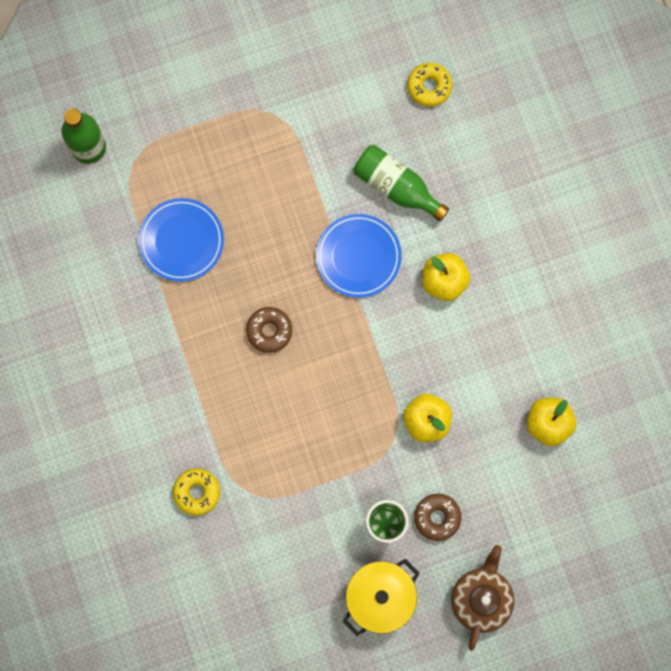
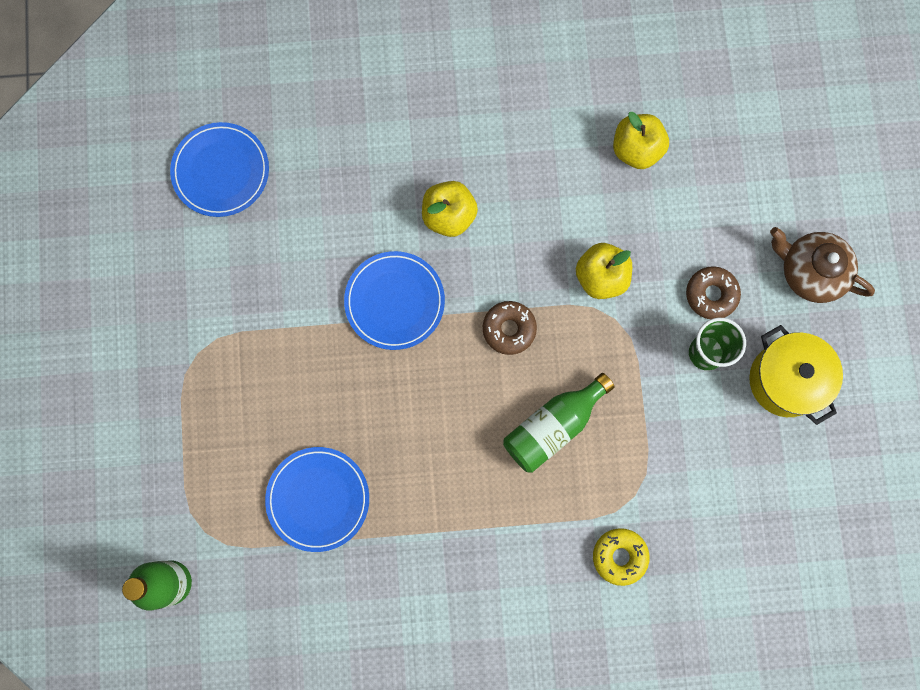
camera: 75 degrees left, 0 degrees up
(269, 331) = (453, 424): brown donut -> brown donut (509, 329)
(396, 187) = (326, 238): green bottle -> green bottle (553, 426)
(429, 86) = (221, 171): yellow donut -> blue plate

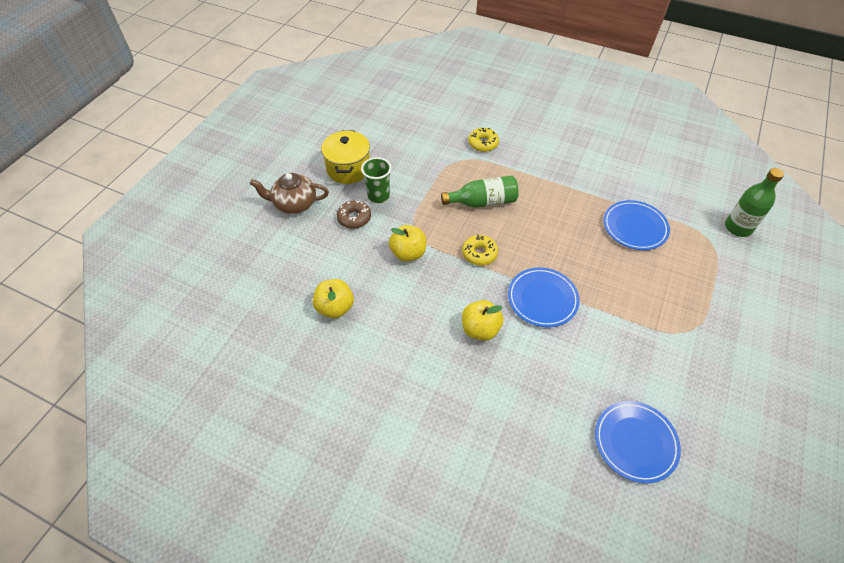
camera: 150 degrees left, 25 degrees down
(509, 329) = (479, 253): brown donut -> yellow donut
(810, 272) = (294, 204): brown teapot -> brown teapot turned 120 degrees clockwise

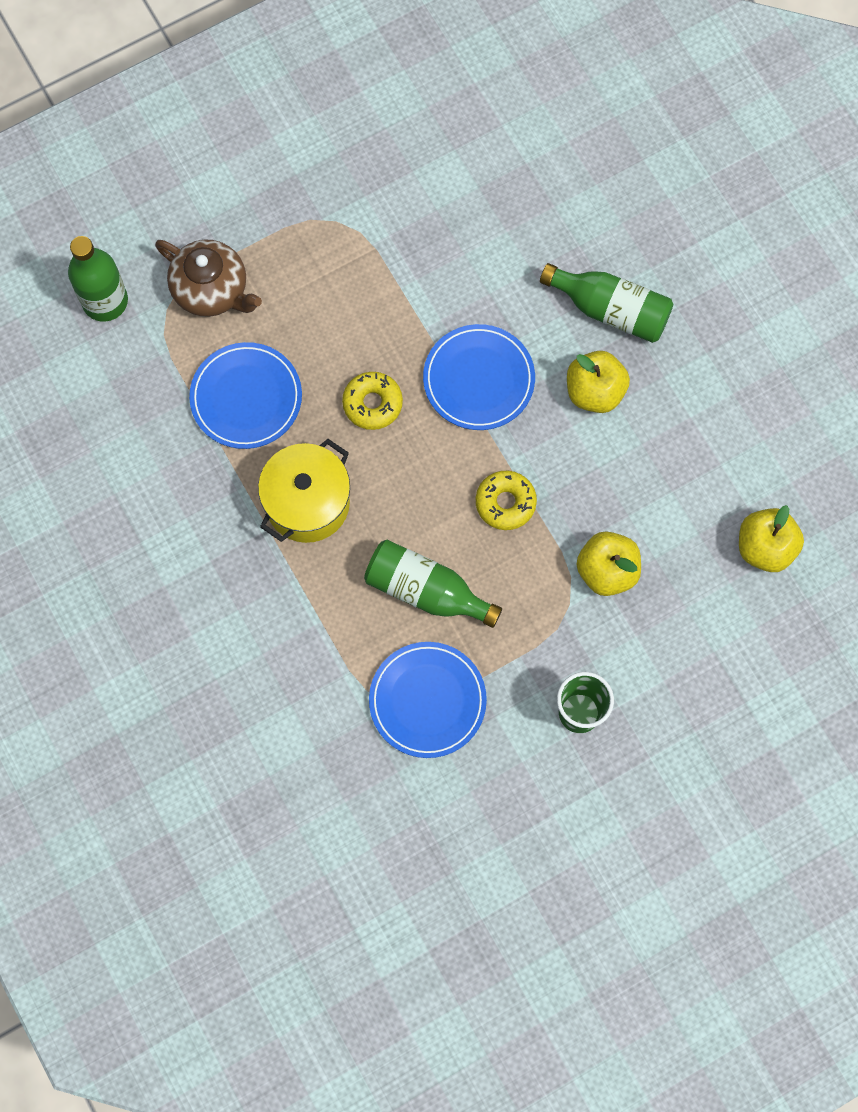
camera: 145 degrees left, 20 degrees up
(294, 204) = (723, 786): brown teapot -> brown teapot (212, 290)
(348, 169) = (591, 809): yellow pot -> yellow pot (307, 503)
(354, 218) = (645, 692): brown donut -> none
(483, 143) = (323, 714): yellow donut -> yellow donut (372, 403)
(507, 379) = (611, 310): none -> green bottle
(635, 442) = (528, 156): blue plate -> blue plate (427, 701)

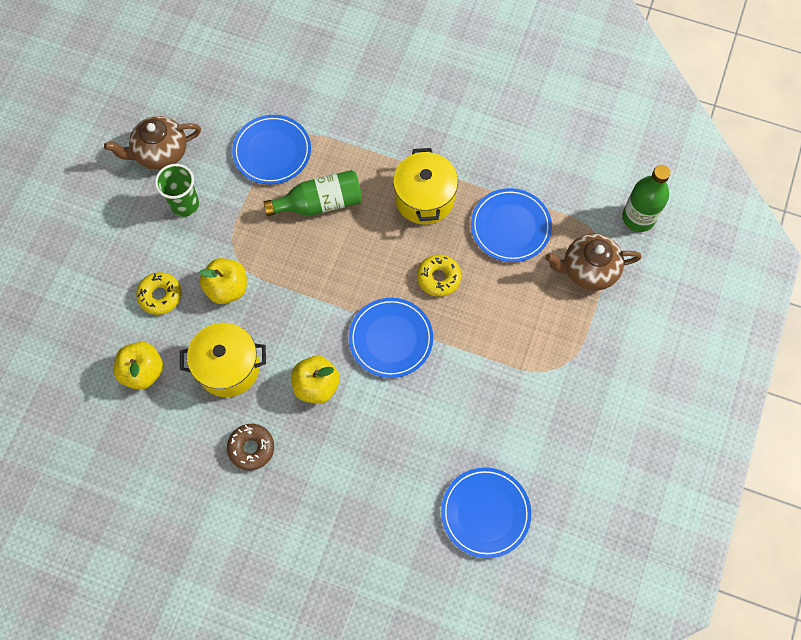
camera: 140 degrees right, 5 degrees down
(505, 503) = (315, 281): yellow donut -> yellow donut (160, 296)
(531, 151) = (485, 513): none -> blue plate
(559, 807) = (160, 153): none -> brown teapot
(611, 310) = (347, 445): green bottle -> none
(671, 481) = (228, 367): none -> yellow pot
(709, 380) = (251, 448): none -> brown donut

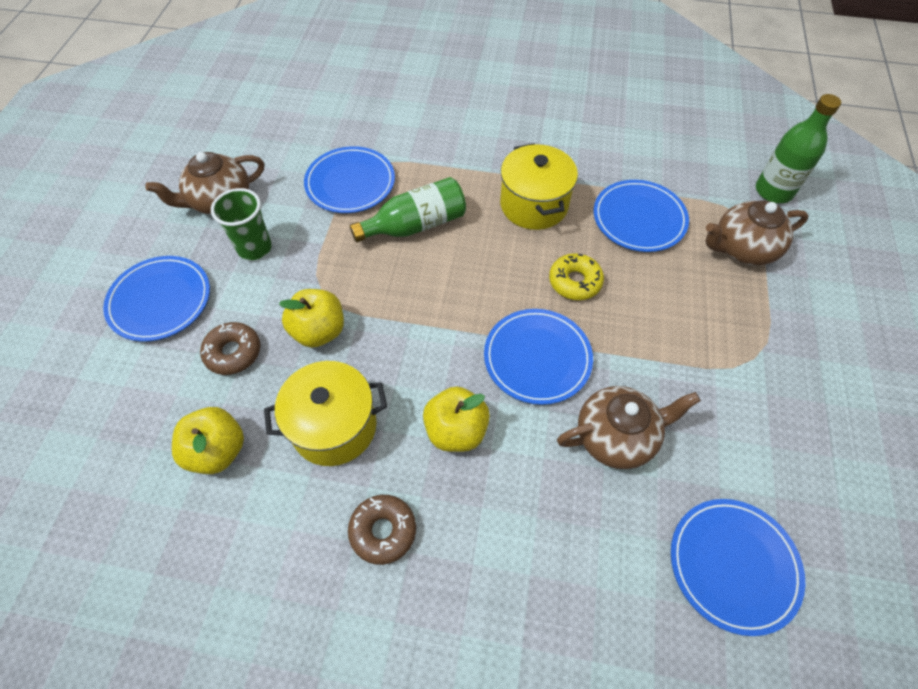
camera: 10 degrees left, 10 degrees down
(107, 241) = (160, 301): none -> blue plate
(160, 296) = (233, 352): yellow donut -> brown donut
(433, 410) = (617, 436): none -> brown teapot

